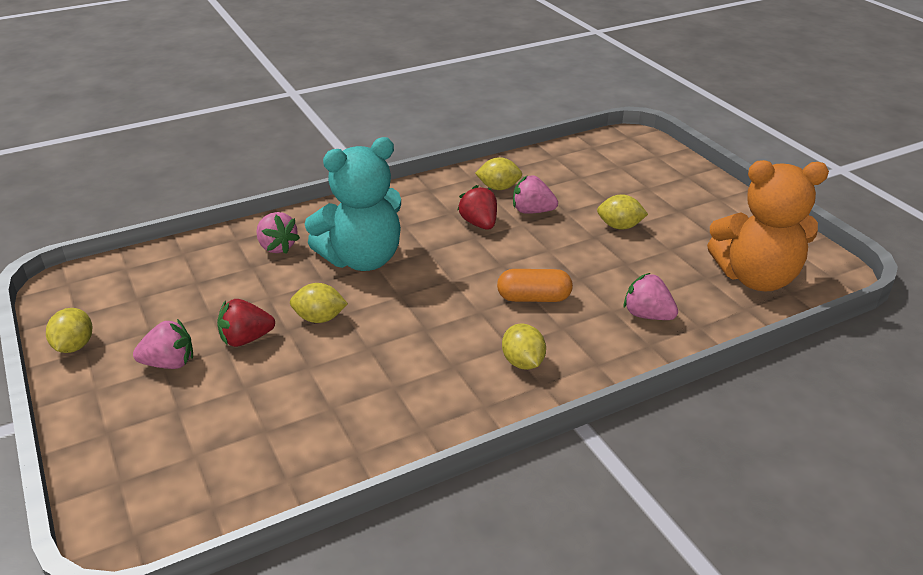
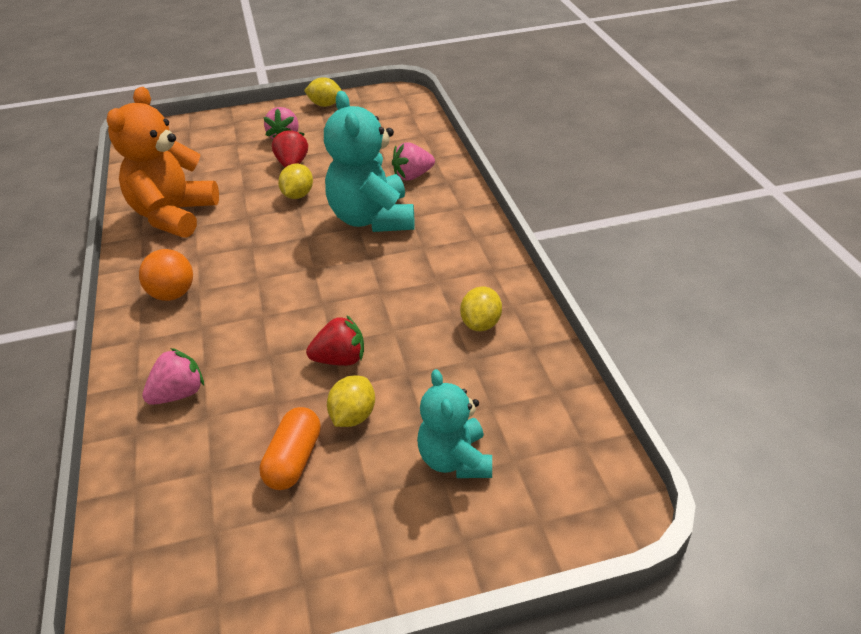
camera: 105 degrees right, 5 degrees up
(479, 224) = (405, 298): red strawberry -> red strawberry (340, 359)
(523, 362) = (173, 294): yellow lemon -> orange ball
(532, 211) = (417, 343): pink strawberry -> none
(534, 298) = (255, 316): orange capsule -> orange capsule (294, 460)
(632, 184) = (455, 460): none -> turquoise teddy bear
(756, 278) = (179, 524): orange teddy bear -> orange teddy bear (174, 215)

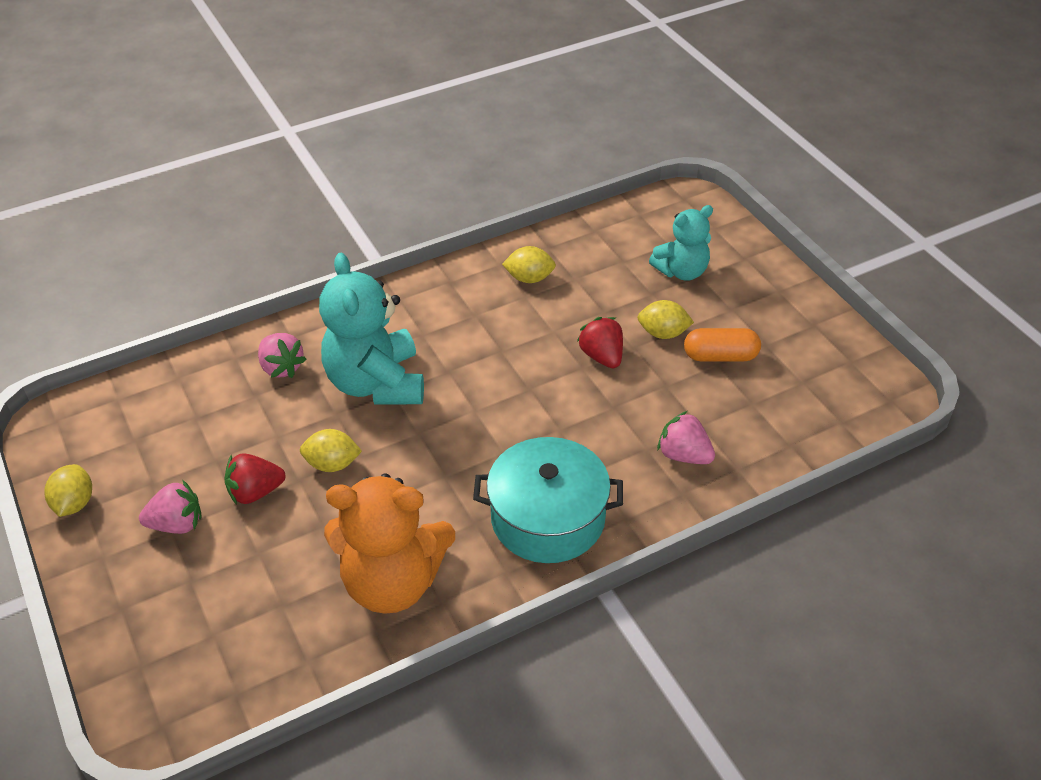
camera: 105 degrees left, 5 degrees up
(173, 294) = (548, 518): orange ball -> turquoise pot
(372, 219) = (376, 383): turquoise teddy bear -> turquoise teddy bear turned 105 degrees clockwise

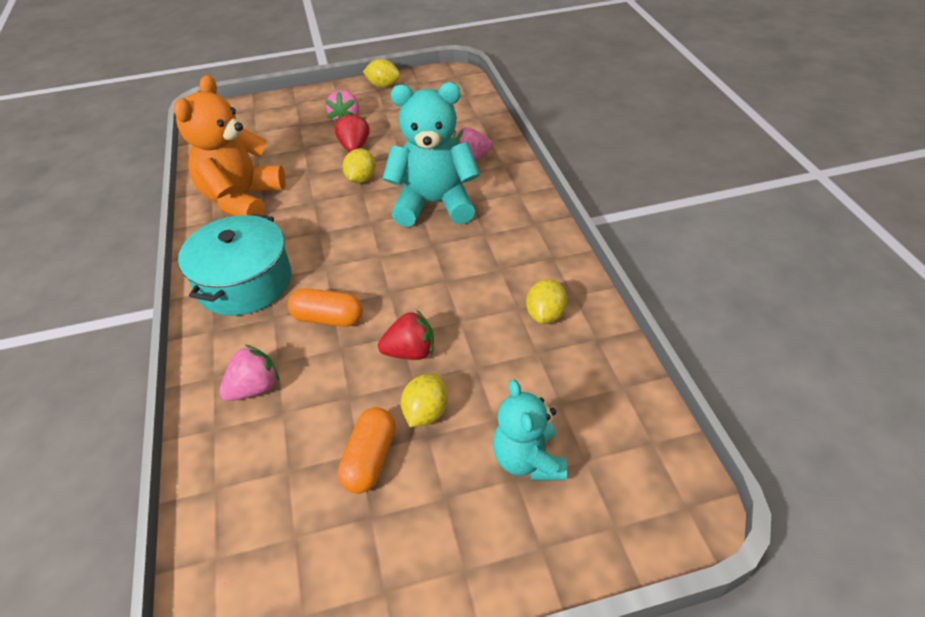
camera: 105 degrees right, 0 degrees up
(579, 427) = (328, 318): none -> orange capsule

